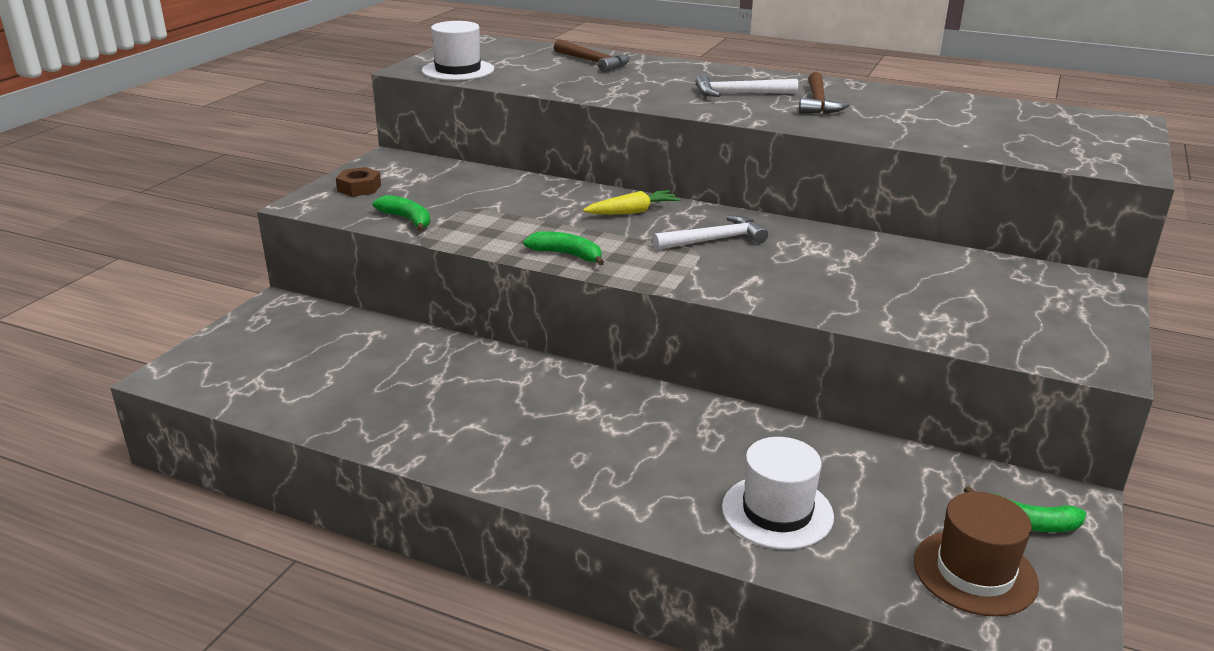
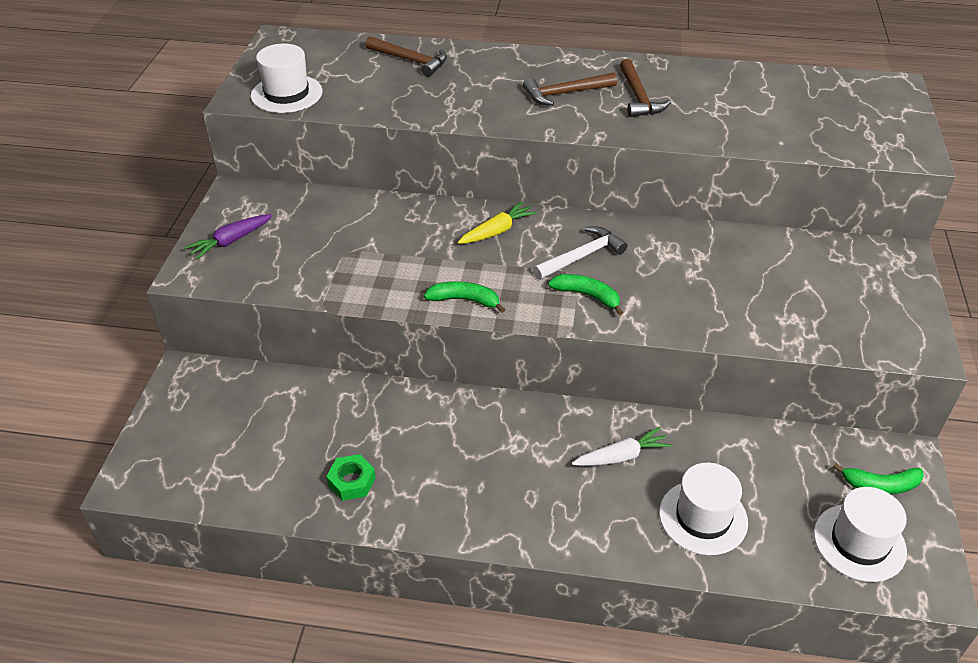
camera: 15 degrees left, 15 degrees up
(359, 188) = (230, 241): brown nut -> purple carrot
(389, 412) = (351, 481): none -> green nut
(407, 220) = (298, 279): green banana -> green banana (587, 296)
(703, 441) = (622, 456): none -> white carrot
(739, 94) = (565, 93): white hammer -> brown hammer
(975, 572) = (859, 542): brown hat -> white hat

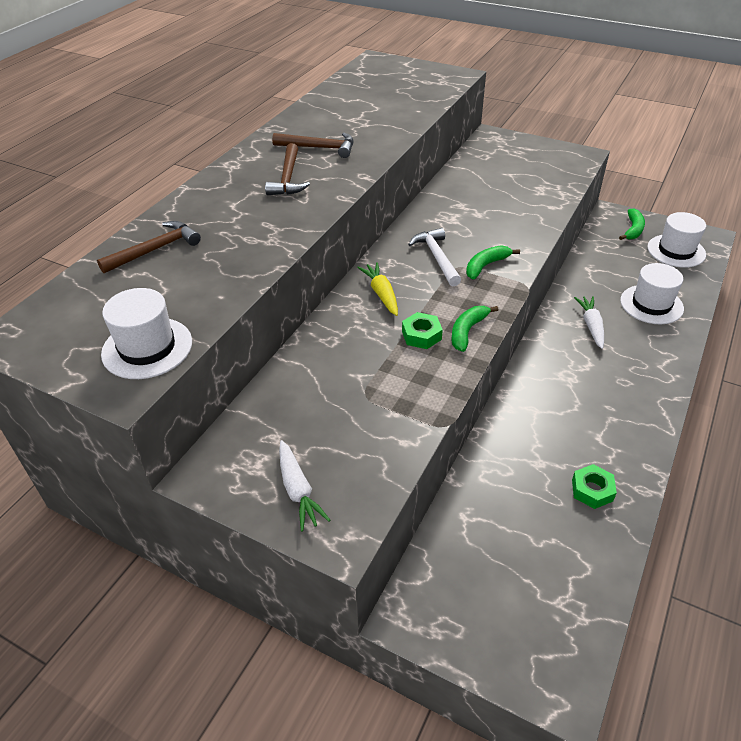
camera: 70 degrees left, 0 degrees up
(230, 241) = (298, 491): purple carrot -> white carrot
(444, 270) = (421, 335): none -> green nut

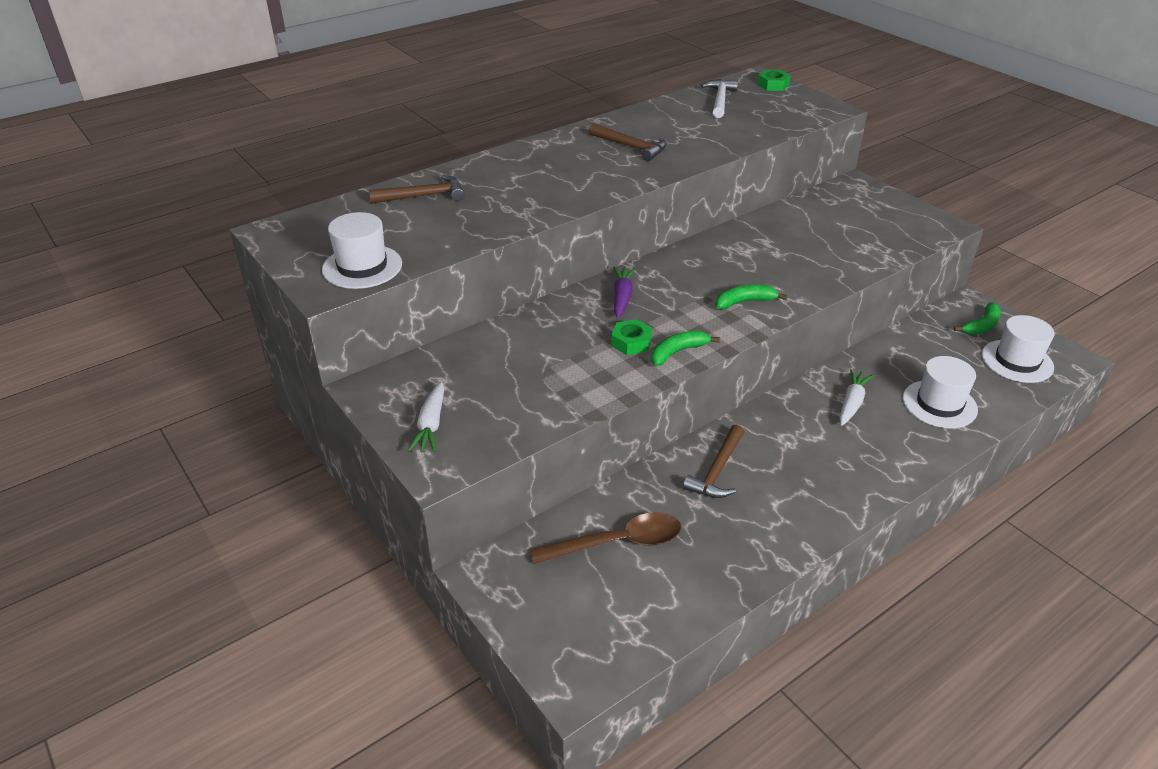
camera: 25 degrees right, 5 degrees down
(288, 178) = (580, 166): brown hammer -> brown hammer (717, 471)
(381, 293) = (622, 297): yellow carrot -> purple carrot
(436, 257) = (701, 281): white hammer -> white hammer (720, 100)
(503, 529) = (618, 542): none -> brown spoon
(592, 490) = (730, 544): green nut -> green nut (773, 85)

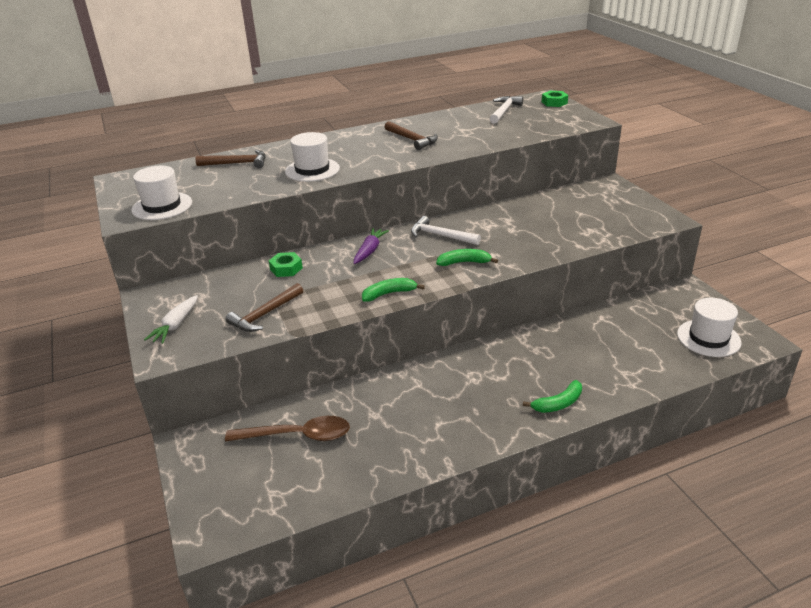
camera: 15 degrees right, 5 degrees down
(631, 342) = (357, 283): green nut -> green nut (286, 269)
(697, 269) = (440, 236): none -> white hammer
(717, 471) = (404, 393): brown hammer -> brown hammer (265, 314)
(852, 403) = (543, 355): white carrot -> none
(939, 404) = (620, 364): white hat -> white hat (312, 170)
(981, 326) = (689, 307): green banana -> green banana (558, 403)

